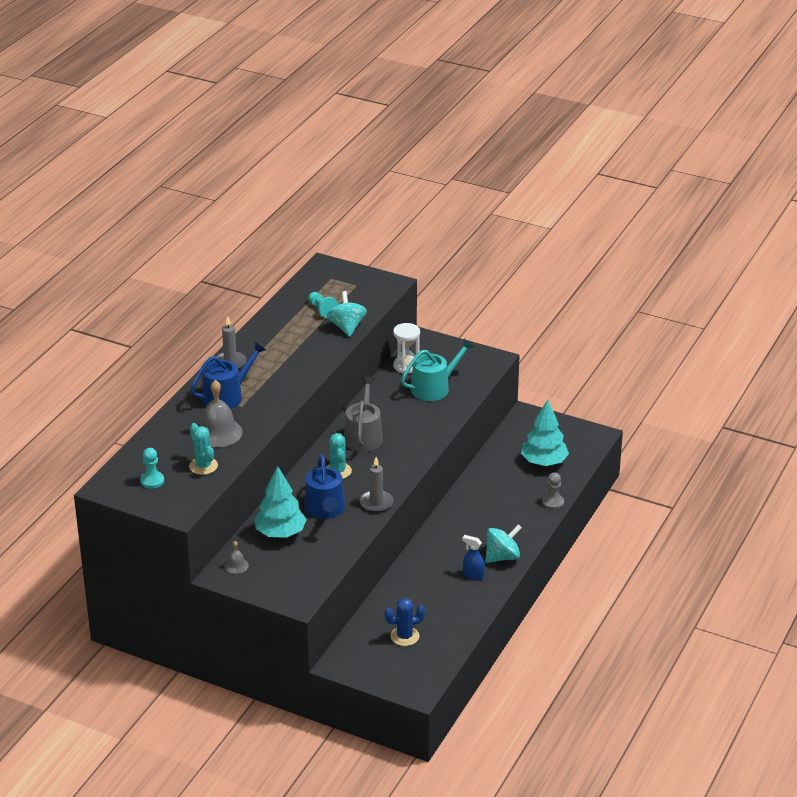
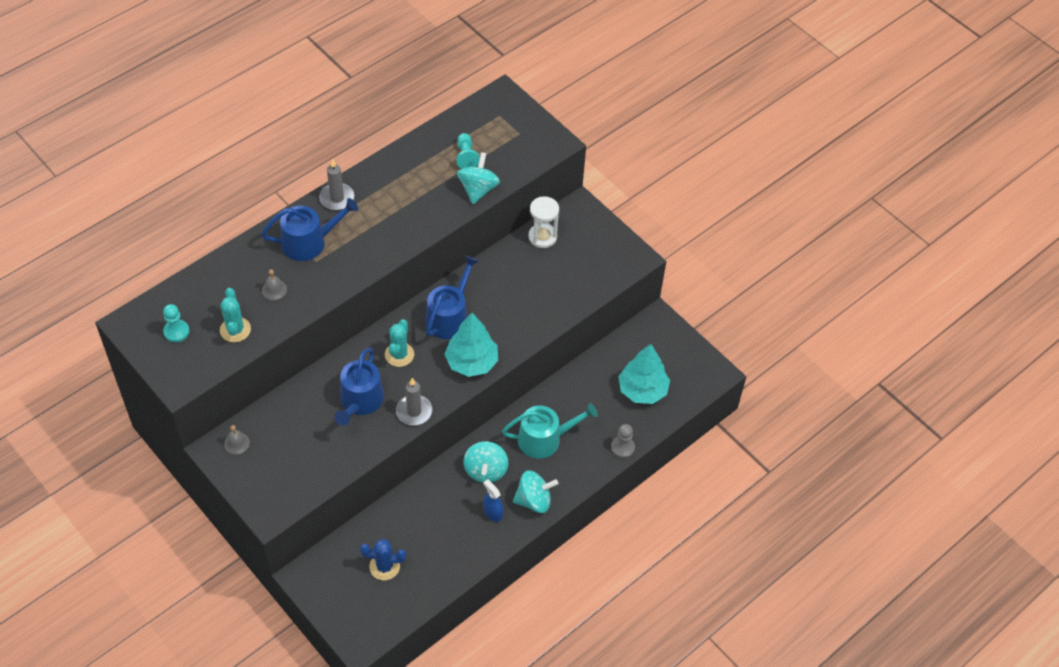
camera: 20 degrees right, 20 degrees up
(218, 432) = (274, 289): grey bell -> grey bell, size x0.49
(280, 533) = (301, 416): turquoise tree -> turquoise tree (472, 362)
(363, 436) = (449, 317): grey watering can -> blue watering can
(434, 388) = (554, 276): turquoise watering can -> turquoise watering can (545, 439)
(448, 550) = (485, 470): none -> turquoise spinning top

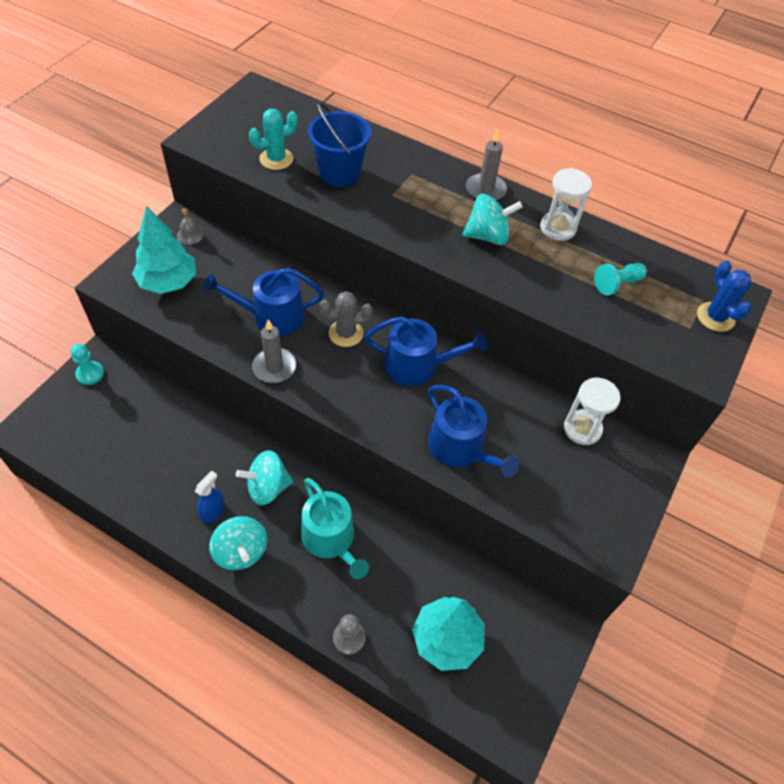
camera: 70 degrees right, 0 degrees up
(176, 331) = (258, 121): turquoise pawn -> turquoise pawn (90, 374)
(274, 289) = (340, 173): grey bell -> blue bucket
(309, 242) = (415, 183): blue watering can -> blue watering can (460, 448)
(384, 566) = (121, 425): blue cactus -> blue cactus (715, 317)
(398, 169) = (558, 228): none -> white hourglass
(399, 354) = (346, 333): turquoise cactus -> grey cactus
(472, 362) = (363, 404): turquoise tree -> turquoise tree (168, 282)
(478, 189) = (575, 308): turquoise spinning top -> turquoise spinning top (487, 236)

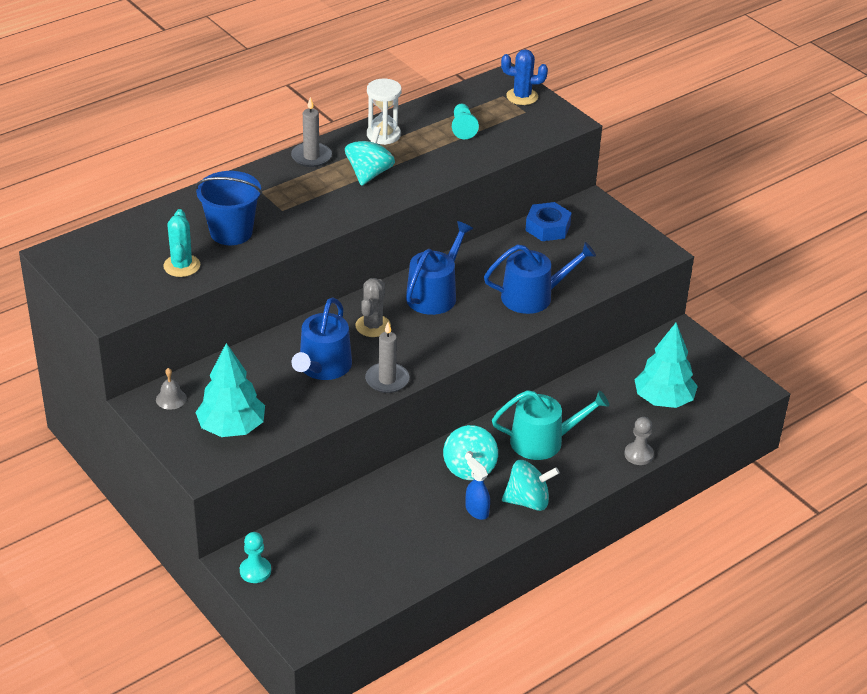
camera: 65 degrees left, 15 degrees down
(582, 429) = (548, 227): white hourglass -> blue nut

